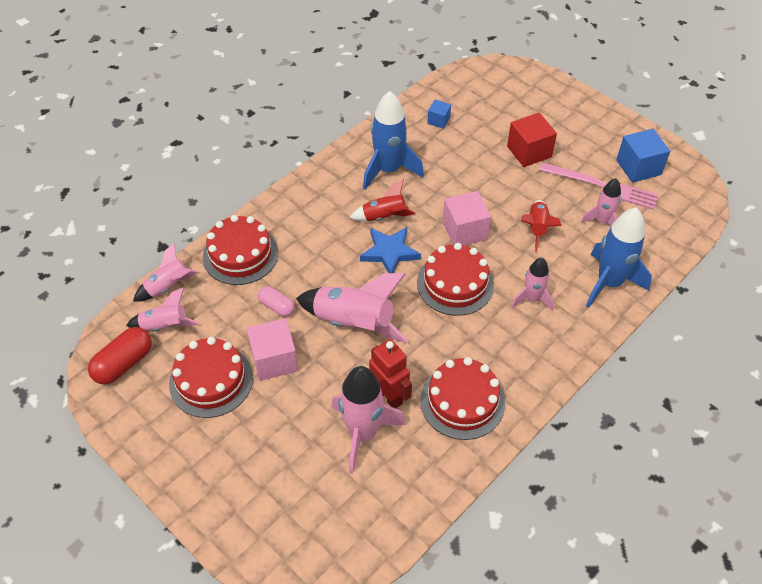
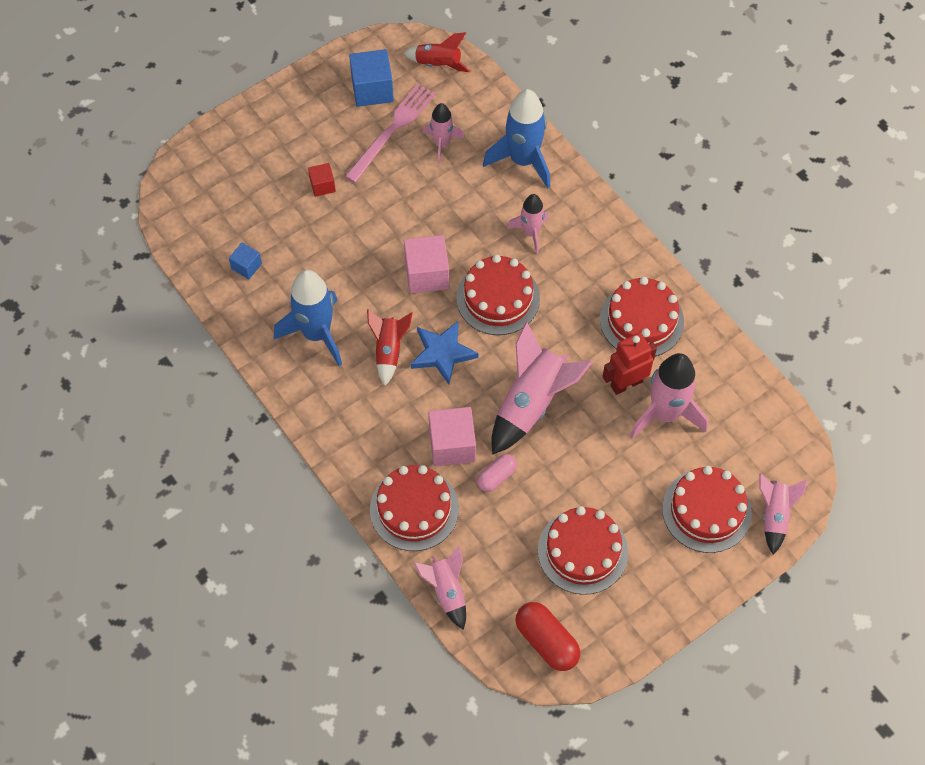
camera: 80 degrees left, 10 degrees up
(165, 326) = (502, 596): pink rocket -> pink rocket (774, 515)
(262, 482) = (706, 510): none -> red cake
(274, 360) = (566, 486): pink cube -> pink cube (452, 445)
(529, 151) = (322, 185): red cube -> red cube, size x0.56
(537, 228) = (438, 205): red rocket -> red rocket (438, 64)

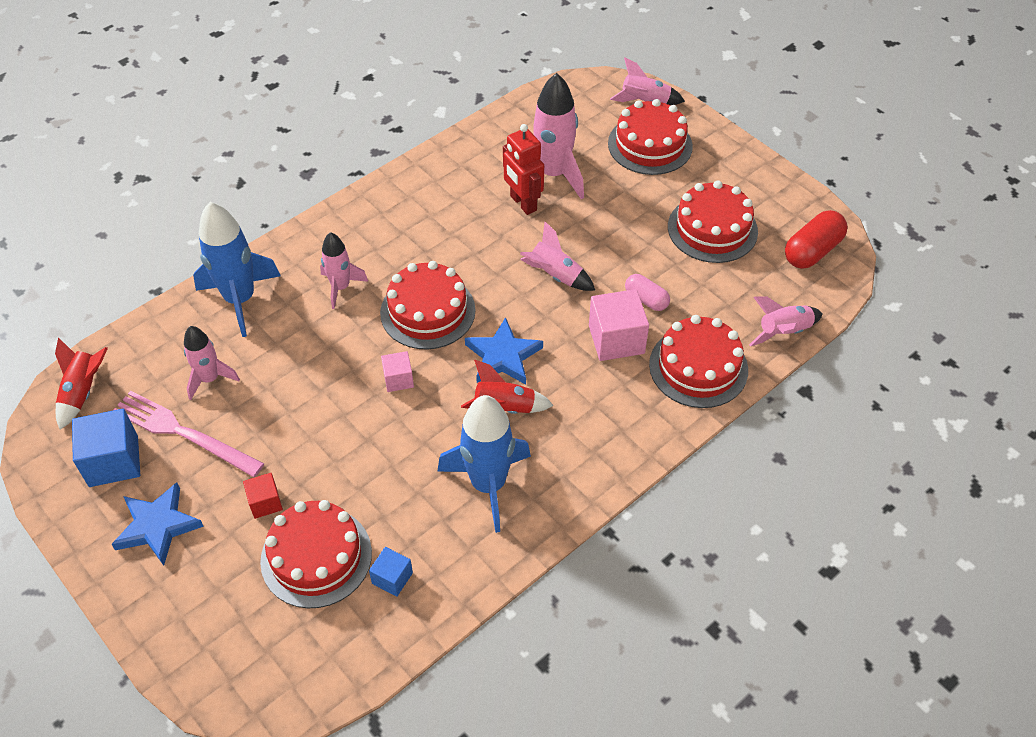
camera: 95 degrees left, 10 degrees down
(313, 121) = (158, 526): none -> blue star
(427, 274) = (398, 379): pink cube -> pink cube, size x0.56
(532, 403) = (555, 275): pink rocket -> pink rocket, size x0.59
(641, 320) = (448, 194): red cake -> red cake (316, 557)

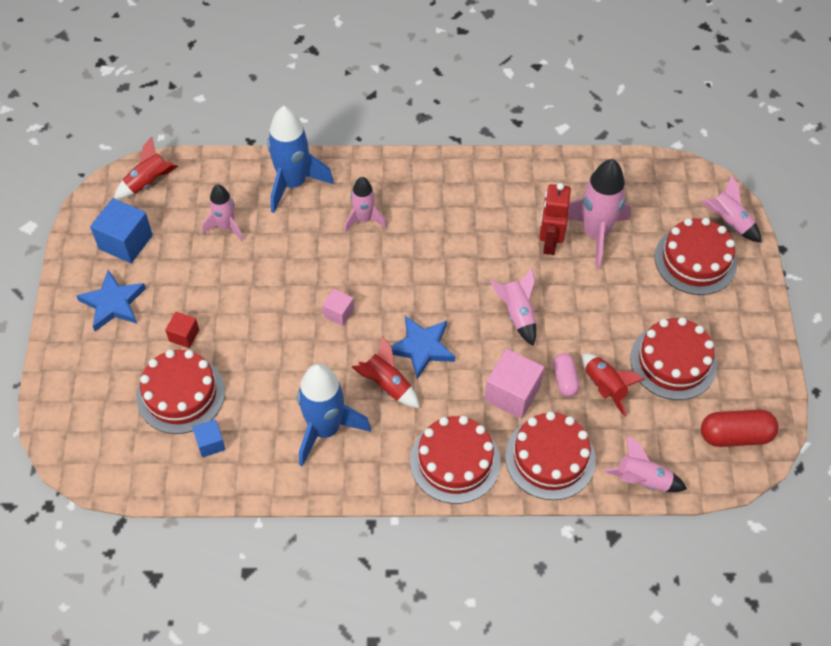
camera: 40 degrees right, 5 degrees up
(183, 433) = (179, 253): pink fork -> none
(428, 311) = (403, 278): red cake -> red cake (455, 461)
(682, 283) = (604, 387): none -> red rocket

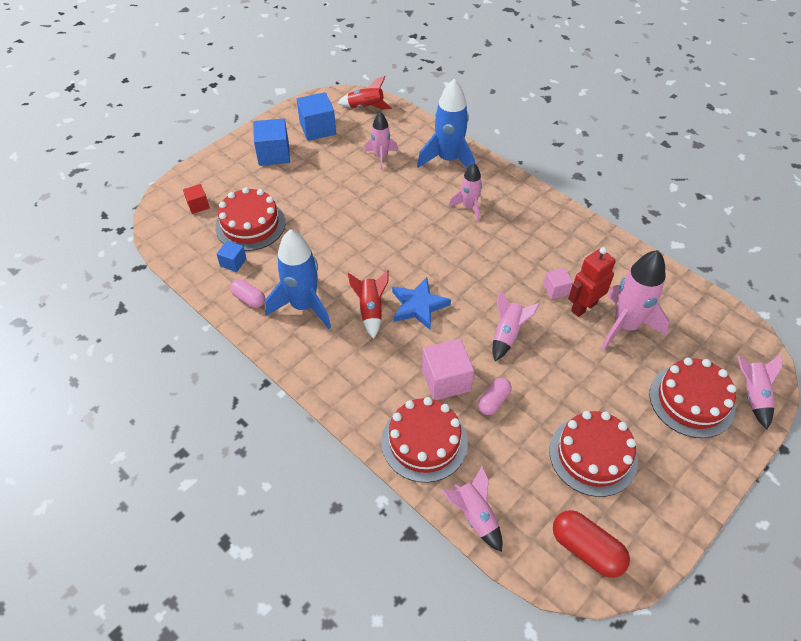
camera: 45 degrees right, 5 degrees down
(113, 303) = (274, 154): blue star -> blue cube
(184, 335) = (289, 196): red cube -> red cube (198, 205)
(268, 464) = (249, 299): none -> pink capsule
(339, 313) = (390, 248): pink cube -> pink cube (556, 289)
(455, 461) = (358, 390): red cake -> none
(604, 387) = (518, 429): red rocket -> none

